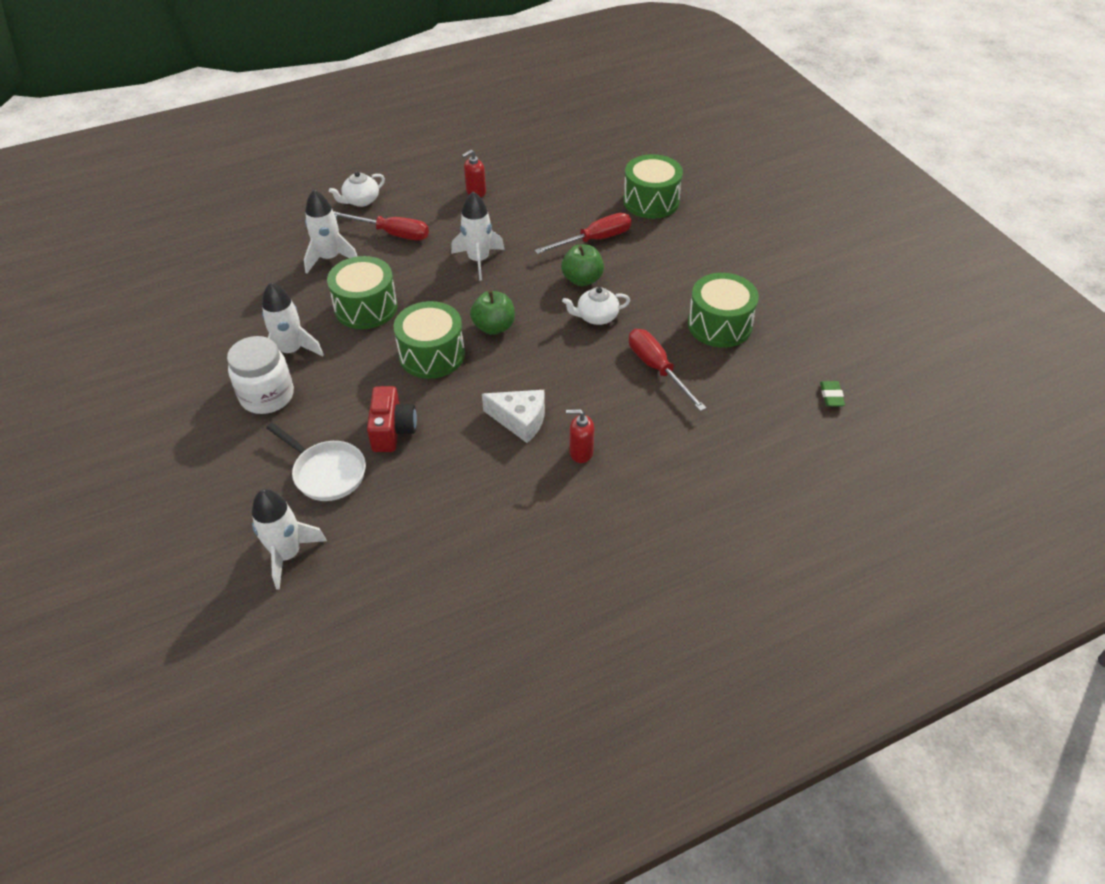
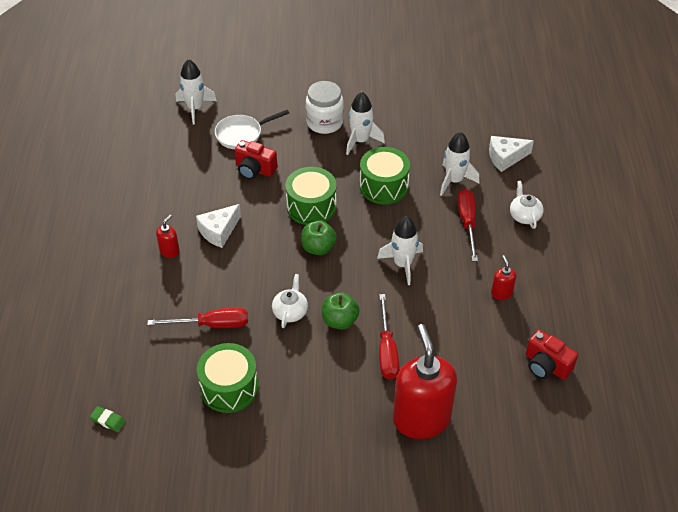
camera: 115 degrees right, 0 degrees up
(273, 232) = (505, 157): none -> white cheese
(392, 233) = (467, 223): red screwdriver -> red screwdriver turned 135 degrees clockwise
(542, 152) = (546, 365): none -> red camera
(651, 201) = (421, 419): green drum -> red soap dispenser

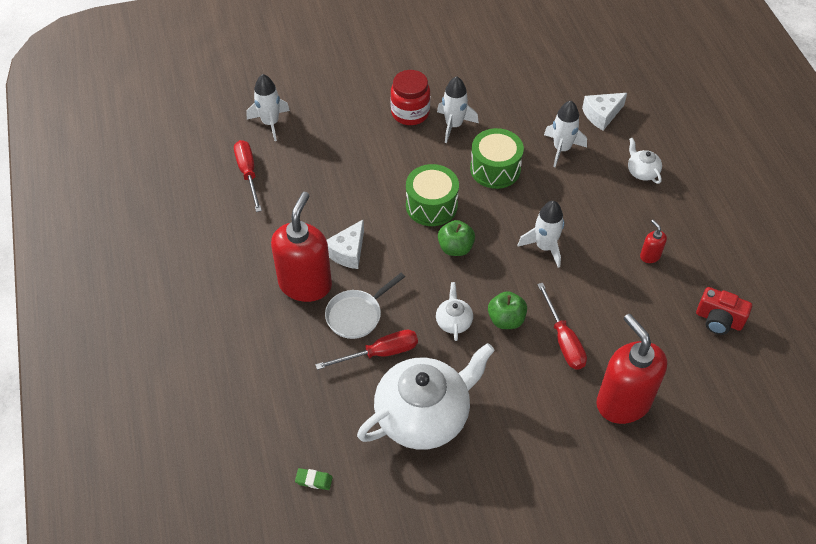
camera: 15 degrees left, 5 degrees up
(169, 251) = (305, 284): red soap dispenser -> red soap dispenser, size x2.39
(229, 388) = (424, 415): green drum -> white teapot
(242, 134) = (330, 142): white pan -> white pan (357, 315)
(254, 170) = (358, 178): red camera -> none
(324, 123) = (410, 113): white jar -> red jar
(467, 223) = (591, 190): red screwdriver -> red screwdriver (248, 174)

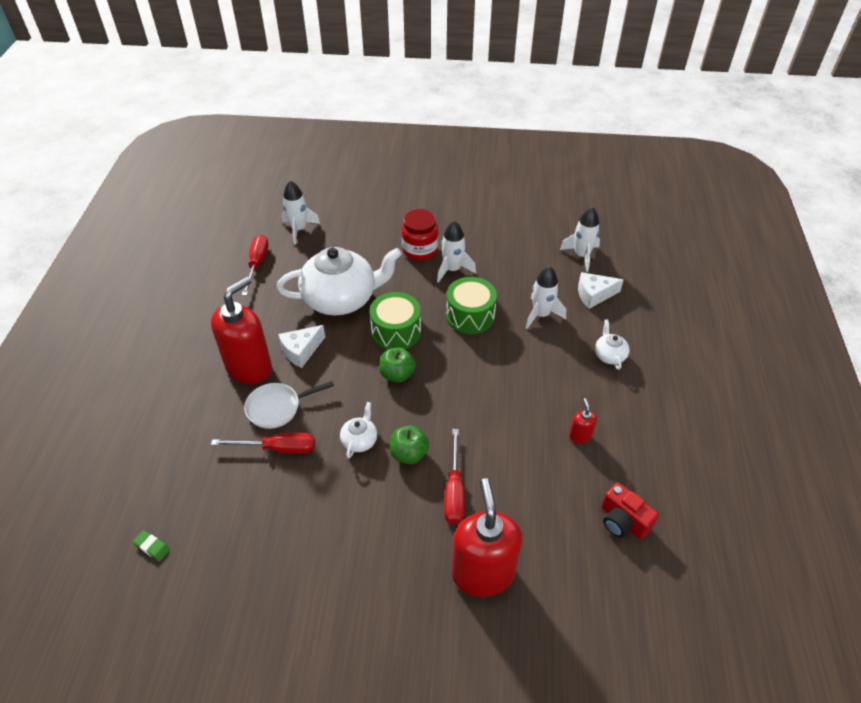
camera: 20 degrees right, 5 degrees down
(424, 415) = (284, 520): white teapot -> white teapot (341, 299)
(545, 247) = (480, 397): white rocket -> white rocket (581, 255)

